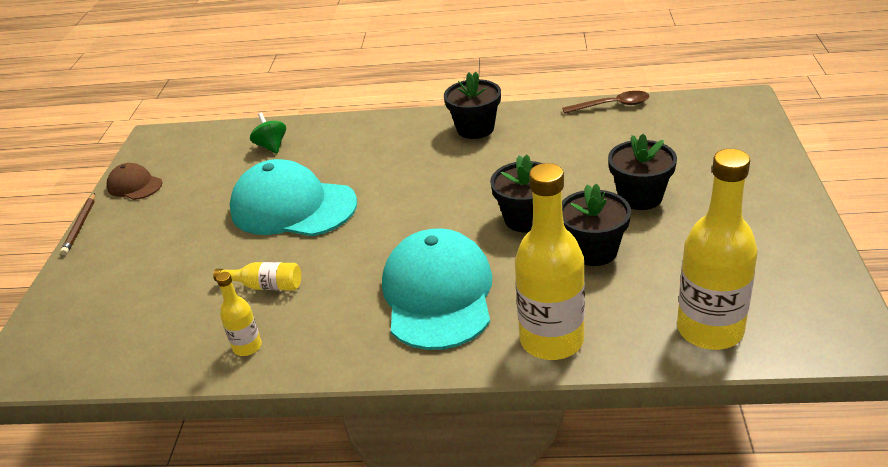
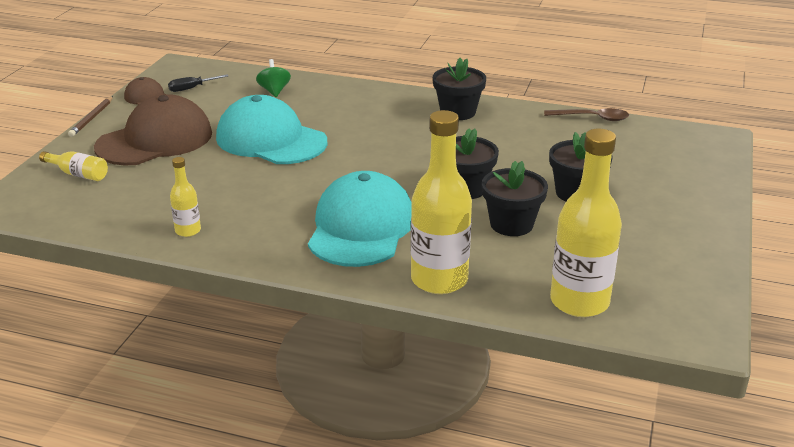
camera: 10 degrees right, 5 degrees down
(163, 237) = (155, 140): none -> brown cap
(179, 163) = (191, 88): none -> black screwdriver
(265, 286) = (222, 192): yellow bottle -> yellow bottle (78, 174)

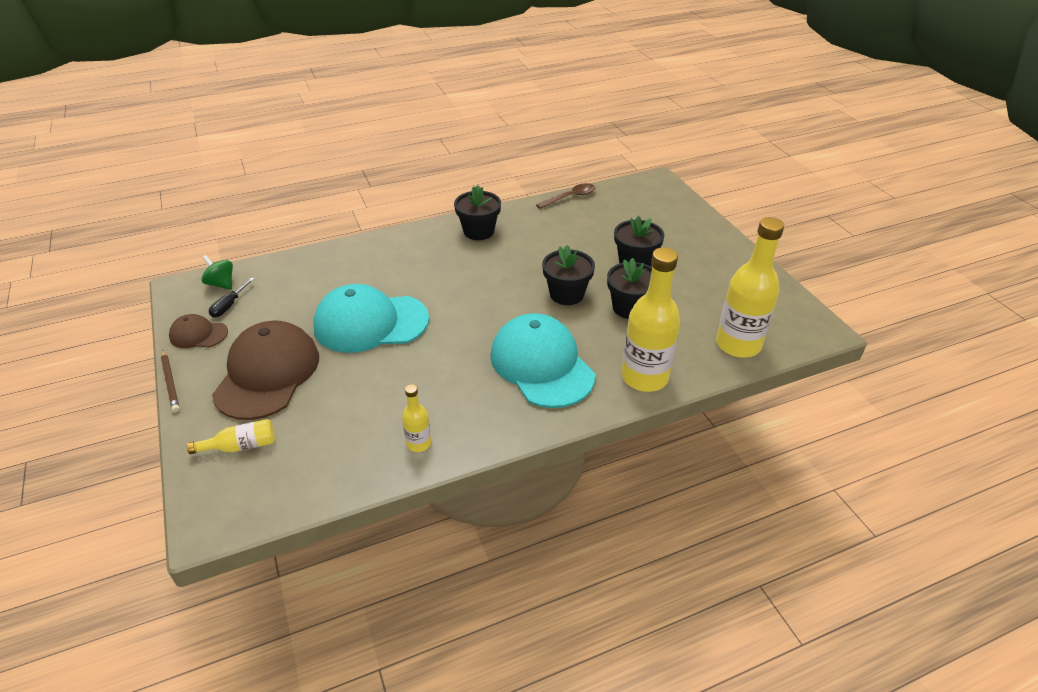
camera: 40 degrees left, 10 degrees up
(274, 91) = (310, 275): green spinning top -> green spinning top (221, 284)

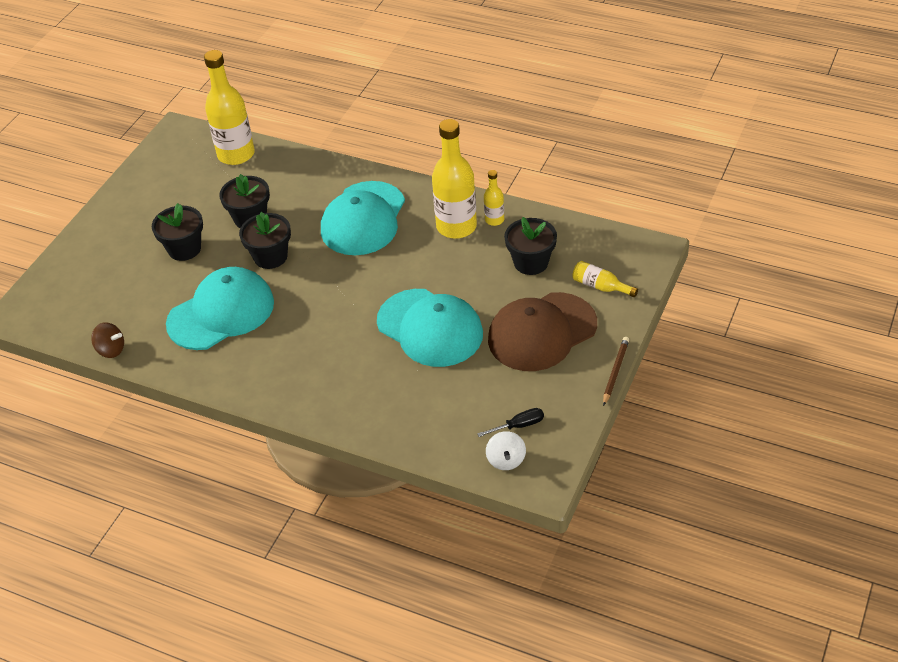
camera: 130 degrees left, 5 degrees up
(198, 334) = (565, 408): brown cap -> none
(221, 284) = (506, 460): green spinning top -> white spinning top
(478, 231) = (238, 366): black flower pot -> black flower pot (531, 262)
(539, 247) = (221, 313): none -> turquoise cap
(570, 197) = (111, 350): brown spoon -> brown spinning top
(644, 377) = (319, 173): yellow bottle -> yellow bottle (456, 226)

